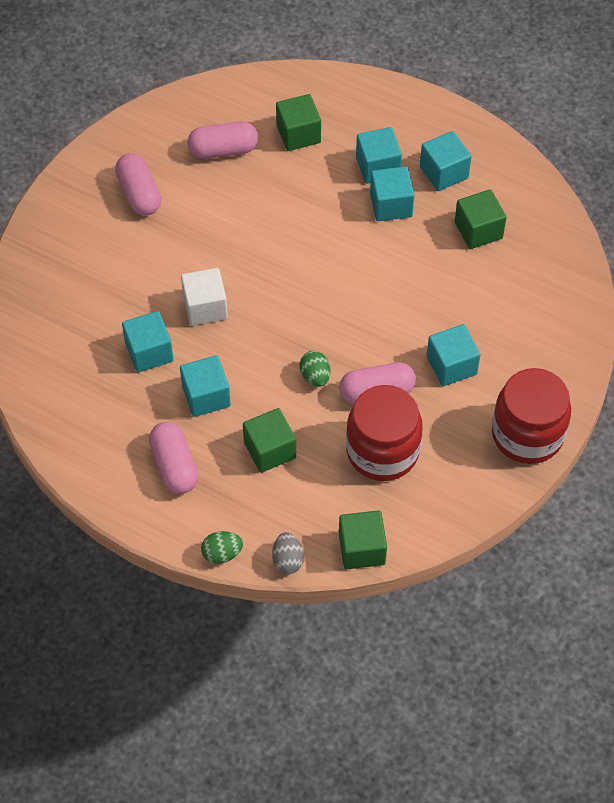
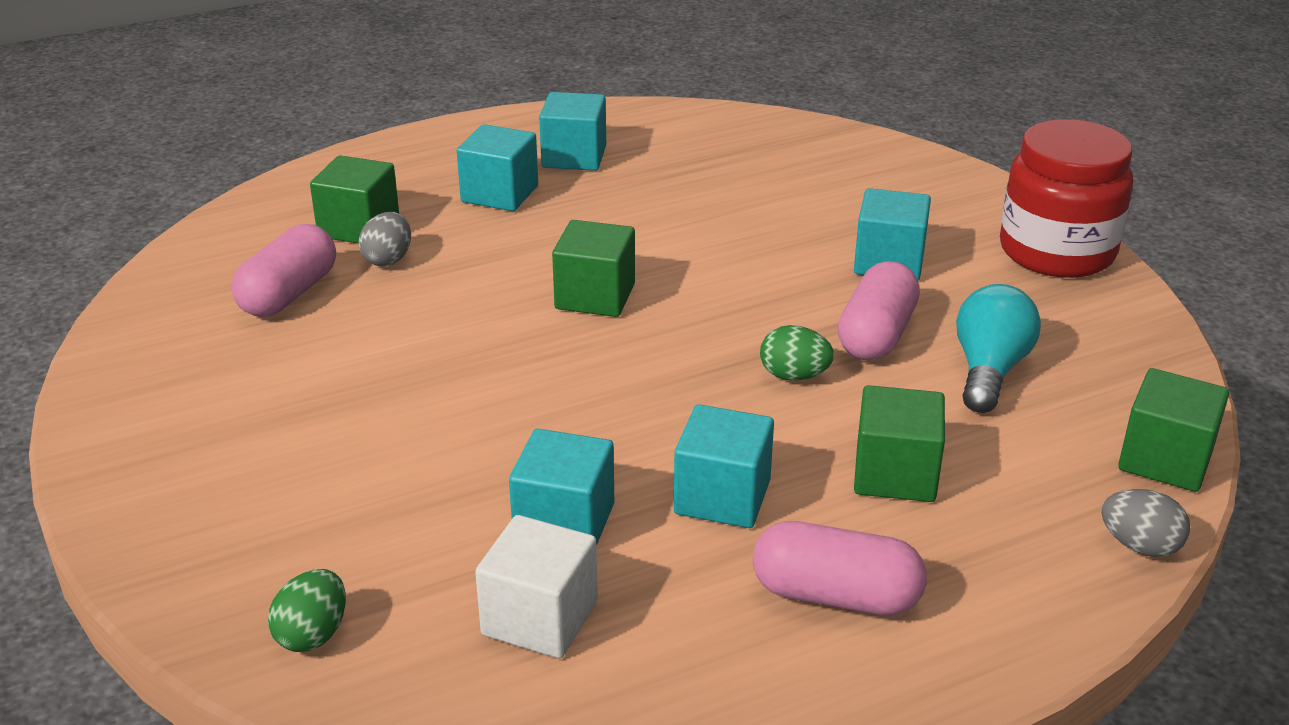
camera: 55 degrees left, 25 degrees down
(139, 194) = (245, 401): pink capsule -> none
(205, 307) = (546, 426): white cube -> white cube (540, 618)
(222, 553) = (1076, 618): green egg -> green egg (313, 634)
(281, 165) = (388, 259): none -> grey egg
(382, 451) = (989, 370): red jar -> turquoise light bulb
(391, 205) = (573, 208): turquoise cube -> none
(478, 230) = (693, 168): green cube -> green cube (595, 296)

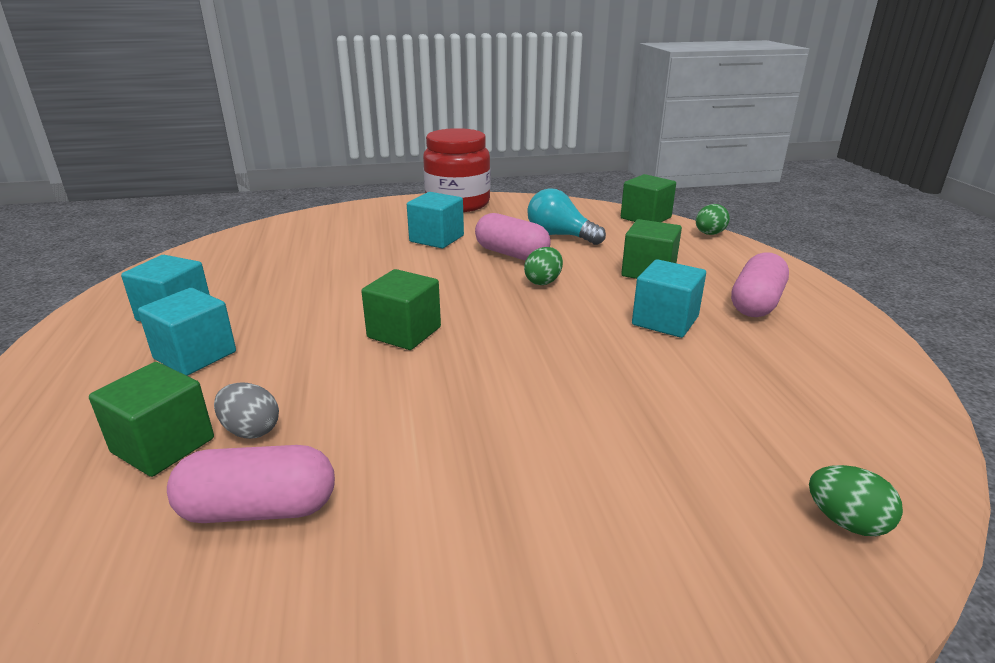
camera: 75 degrees left, 5 degrees down
(288, 294) = (259, 509): pink capsule -> pink capsule turned 45 degrees counterclockwise
(540, 618) = (797, 402): white cube -> none
(564, 522) = (690, 379): turquoise cube -> none
(1139, 546) = (709, 234): grey egg -> green egg

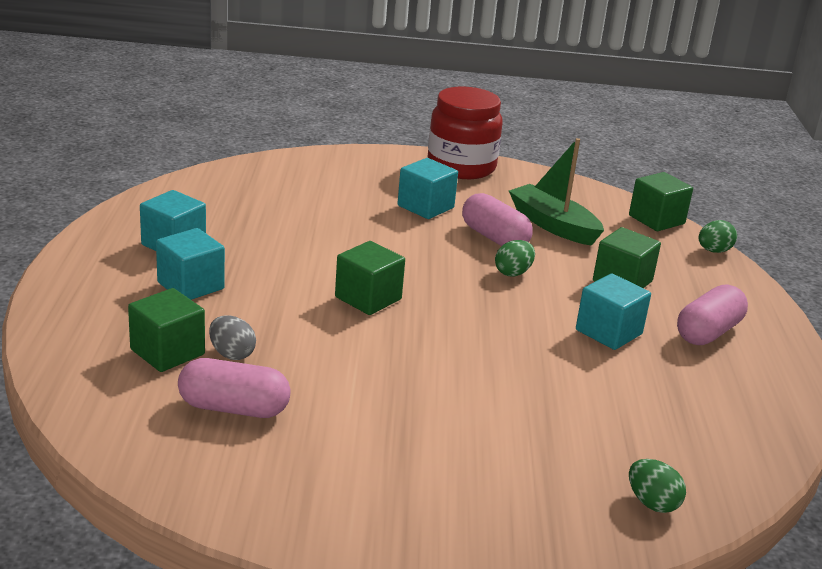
camera: 10 degrees right, 0 degrees up
(560, 236) = (553, 225): turquoise light bulb -> green boat

